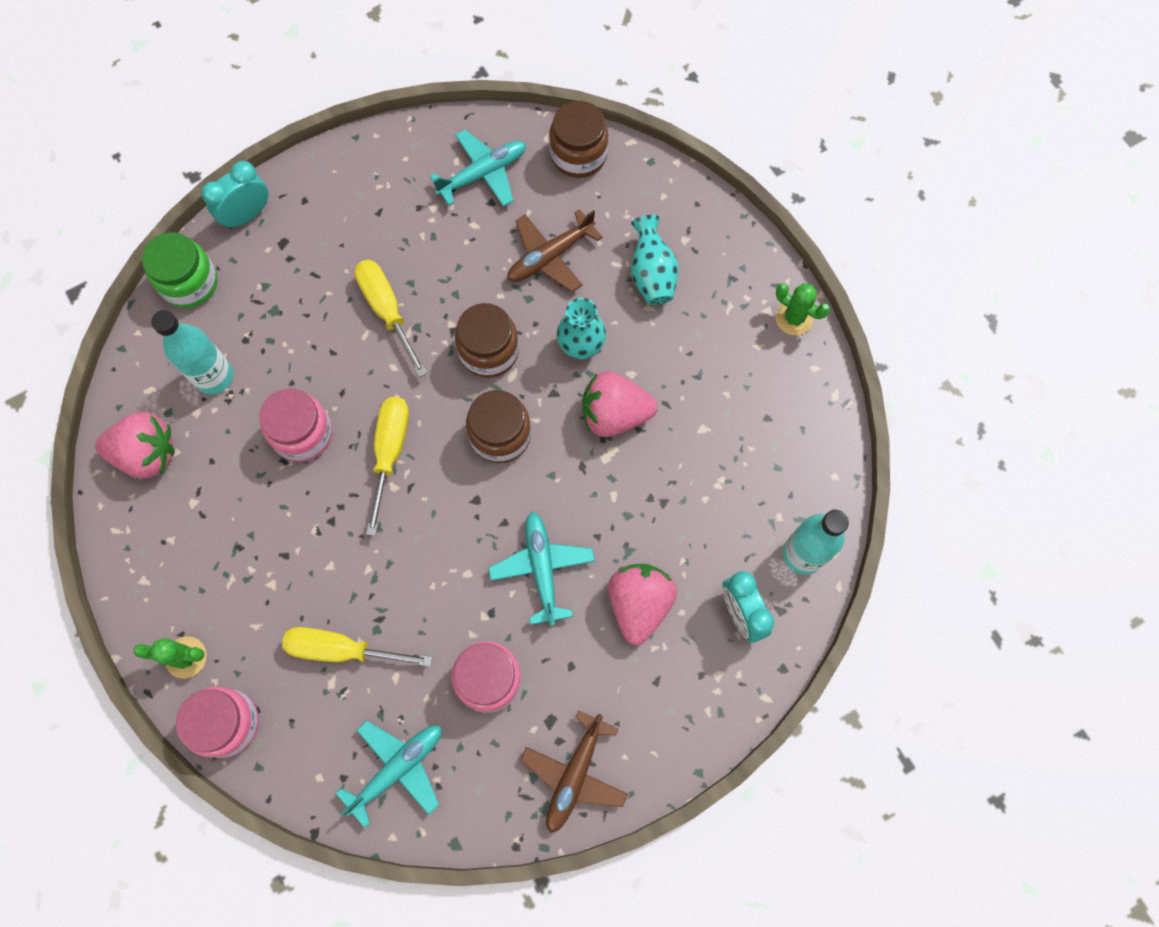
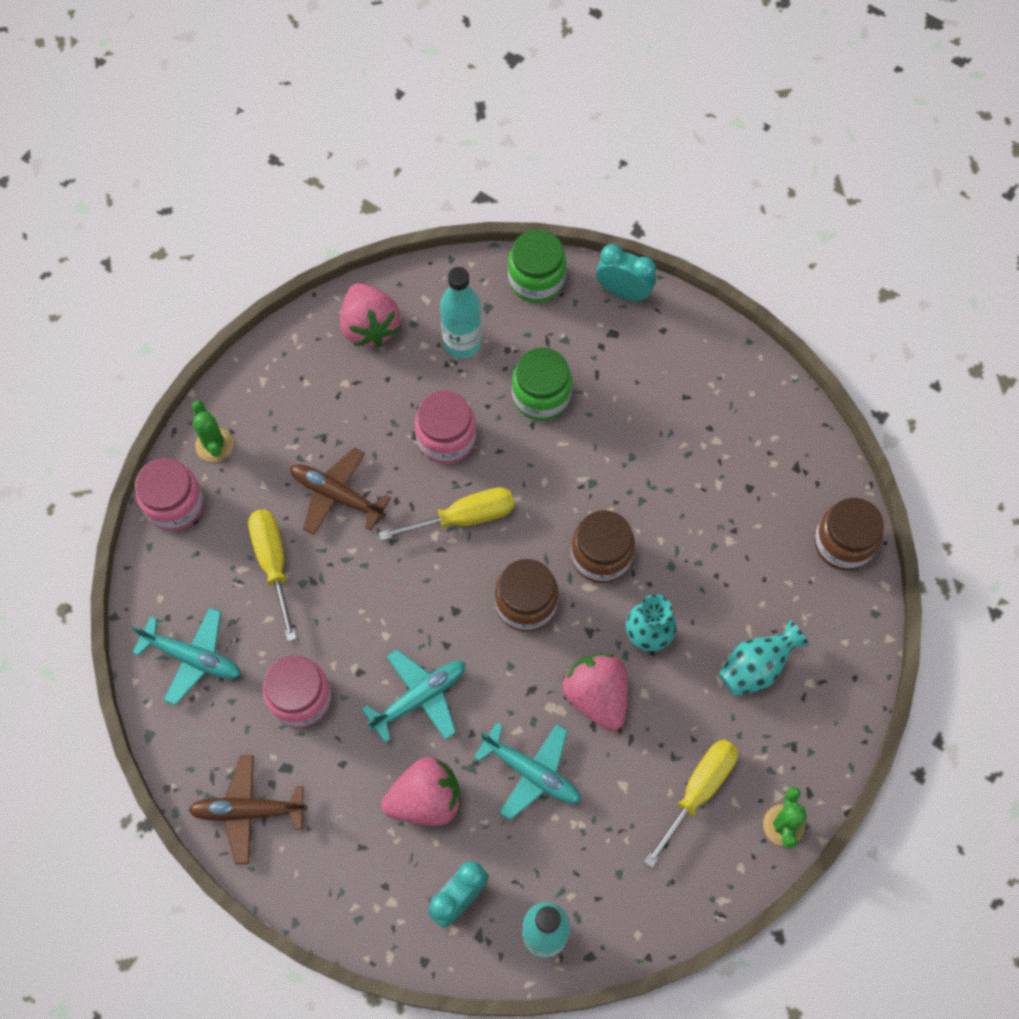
camera: 65 degrees right, 5 degrees down
(308, 331) = (541, 396): none -> green jar
(387, 311) = (594, 450): yellow screwdriver -> yellow screwdriver (698, 791)
(483, 174) = (774, 467): turquoise plane -> turquoise plane (531, 772)
(550, 256) = (724, 566): brown plane -> brown plane (337, 495)

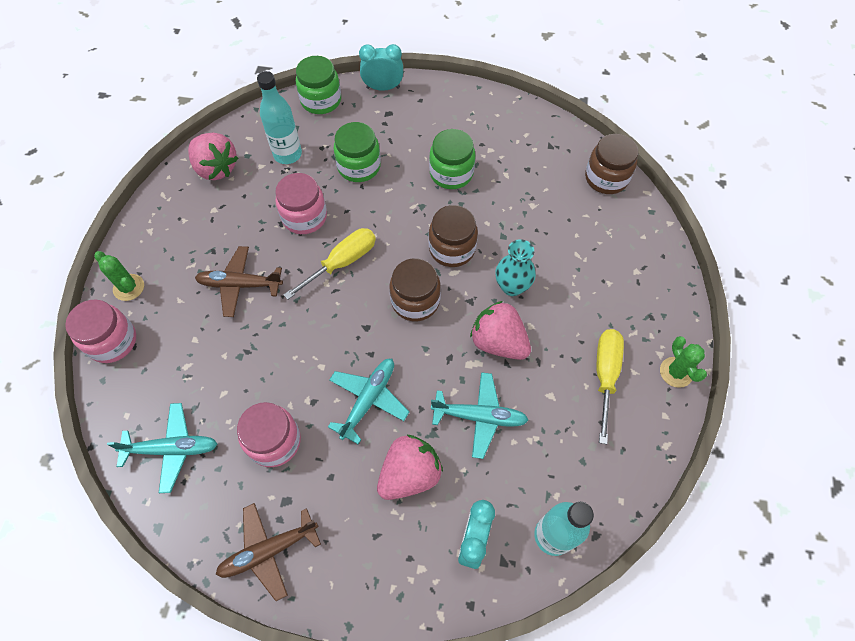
camera: 25 degrees left, 5 degrees down
(273, 564) = (210, 352): yellow screwdriver -> none
(650, 453) = (451, 173): none -> green jar
(756, 667) = (596, 276): turquoise vase -> none

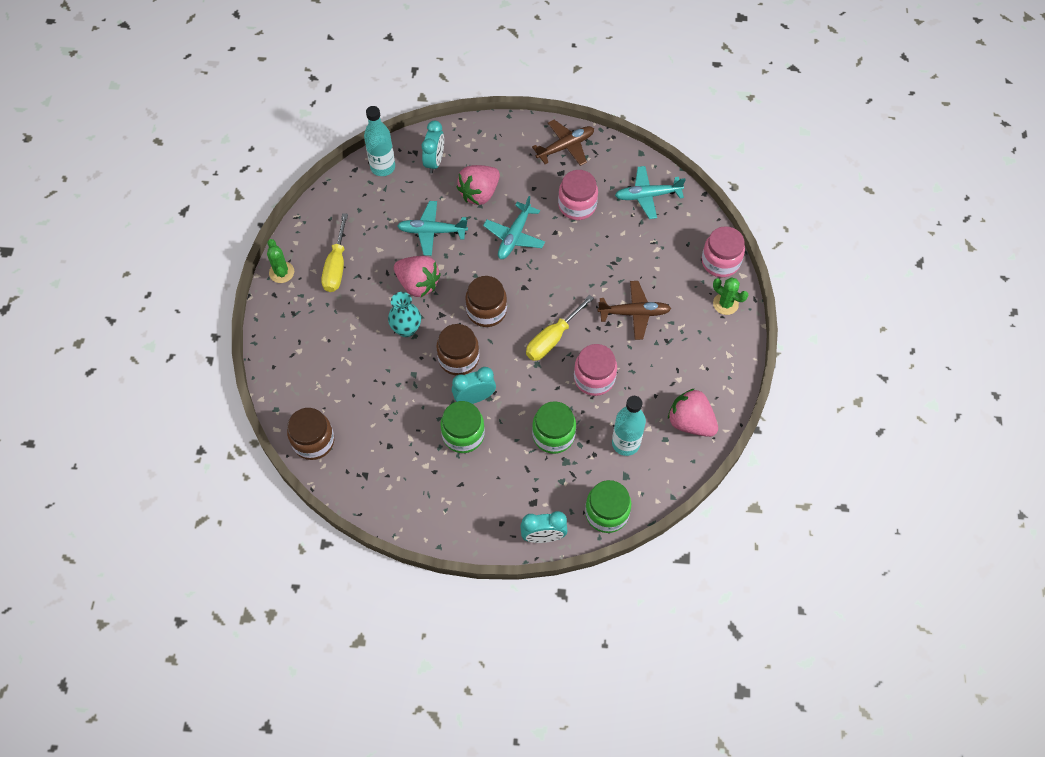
camera: 175 degrees right, 0 degrees up
(437, 207) = (474, 398): none -> turquoise clock

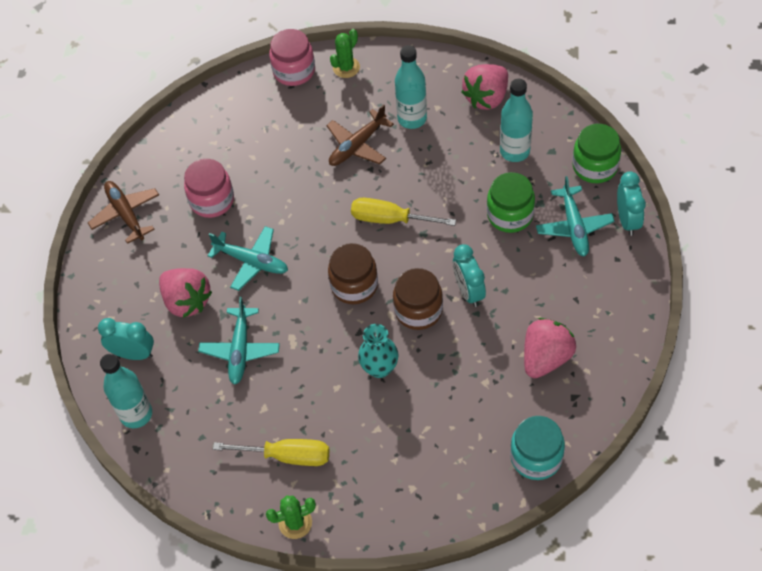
camera: 85 degrees left, 5 degrees down
(313, 441) = (536, 457): brown jar -> turquoise jar
(418, 284) = (316, 360): pink strawberry -> pink strawberry (546, 358)
(463, 435) = (515, 300): green jar -> none
(552, 338) = (390, 219): yellow screwdriver -> yellow screwdriver turned 150 degrees clockwise
(594, 378) = (439, 180): pink jar -> none
(634, 313) = (357, 145): brown plane -> brown plane turned 135 degrees counterclockwise
(647, 196) = (203, 134): turquoise plane -> turquoise plane (574, 226)
(665, 357) = (412, 119): none -> turquoise bottle

